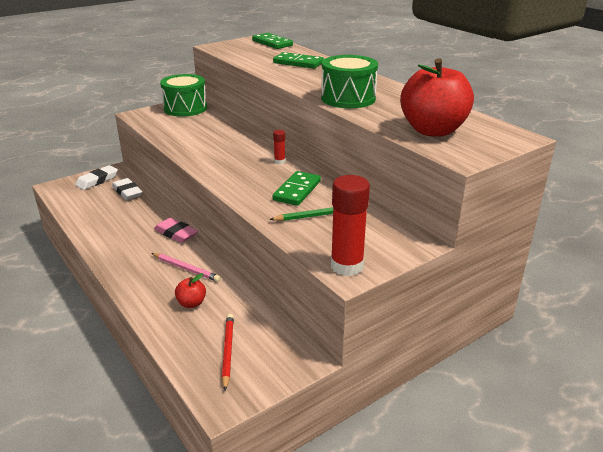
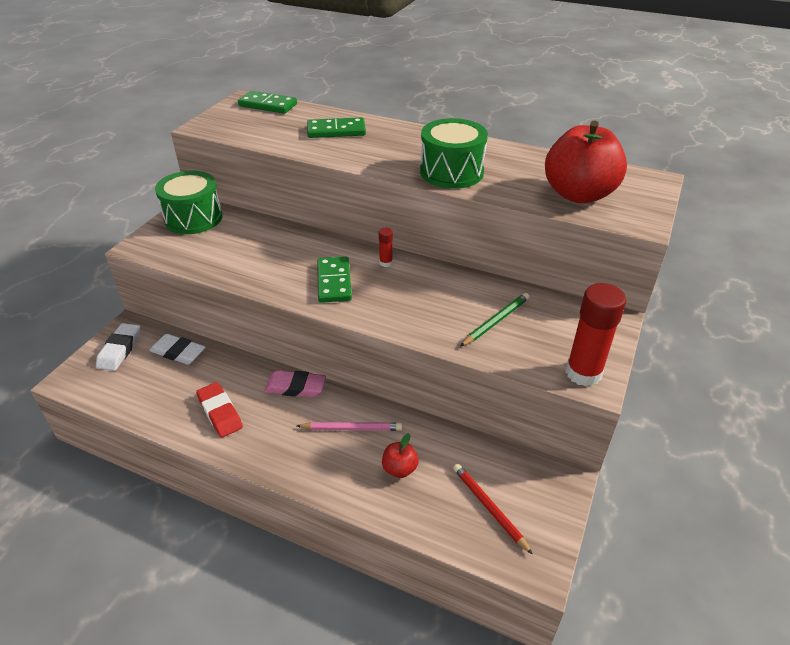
camera: 30 degrees left, 10 degrees up
(116, 231) = (220, 412): none -> red eraser
(297, 191) = (444, 296): green domino -> green domino (334, 282)

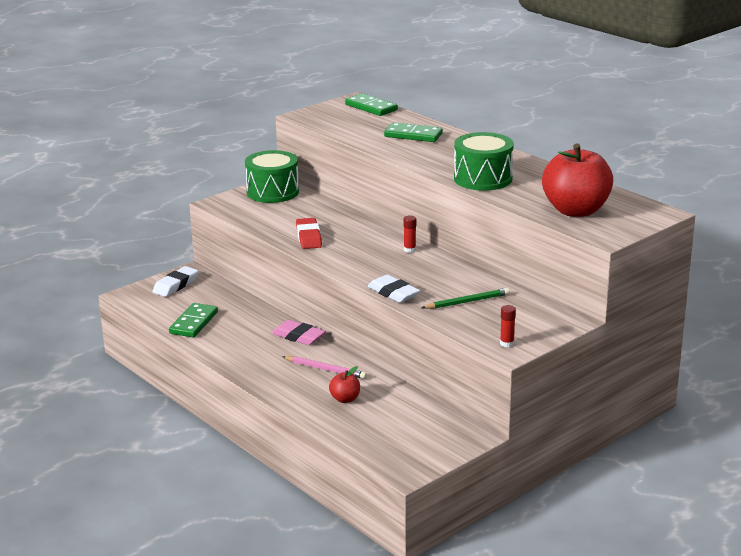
camera: 25 degrees right, 15 degrees down
(178, 352) = (220, 296): white eraser -> white eraser (393, 293)
(220, 412) = (230, 338): red eraser -> red eraser (309, 237)
(334, 282) = (356, 253): green domino -> green domino (194, 323)
(489, 507) = (397, 434): red pencil -> none
(583, 373) = (507, 343): red glue stick -> red glue stick, size x0.46

